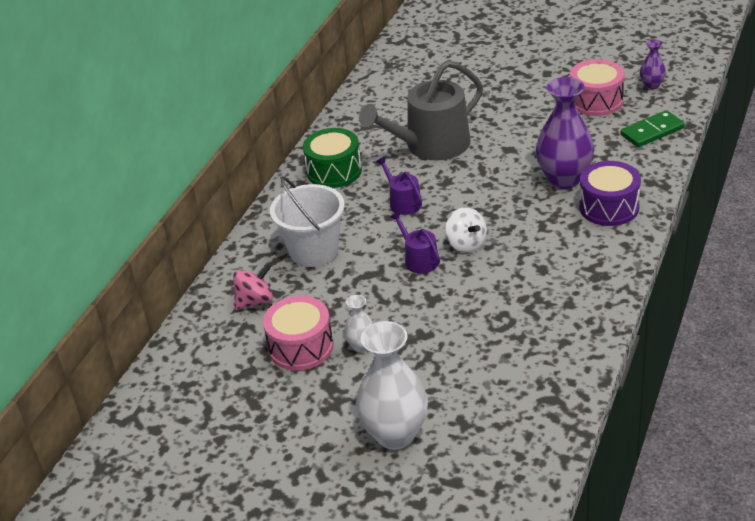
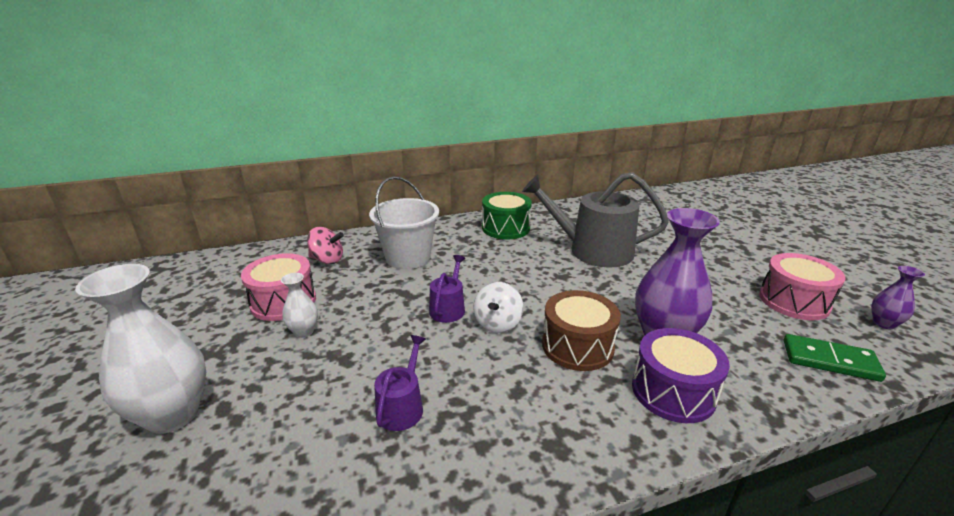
camera: 45 degrees right, 10 degrees down
(403, 202) = (510, 268): purple watering can -> purple watering can (402, 406)
(530, 221) = (577, 346): none -> brown drum

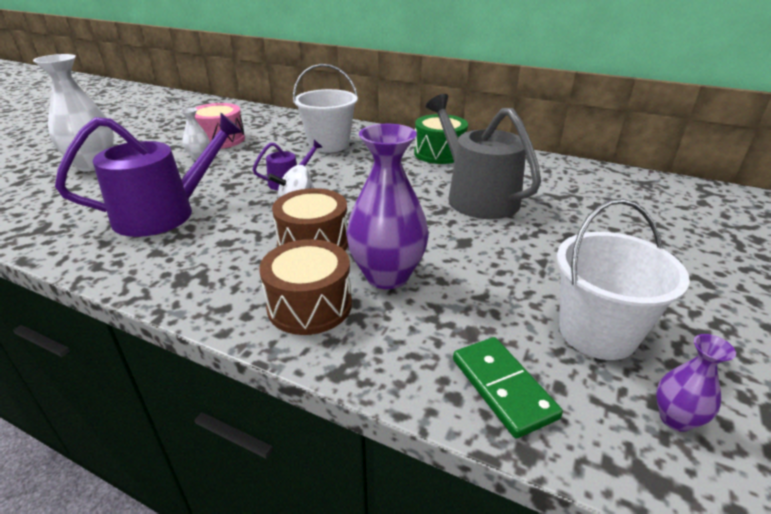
camera: 45 degrees right, 5 degrees up
(327, 260) = (283, 127): pink spinning top -> none
(402, 406) = (164, 213): purple watering can -> purple watering can, size x2.09
(673, 391) = (309, 305): purple drum -> brown drum
(793, 301) = (597, 332): pink drum -> white bucket

